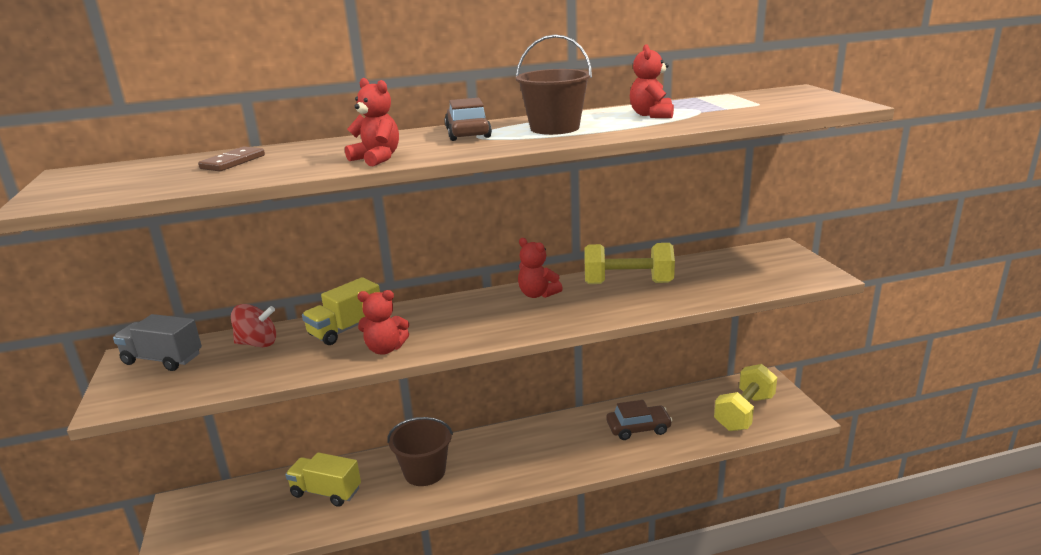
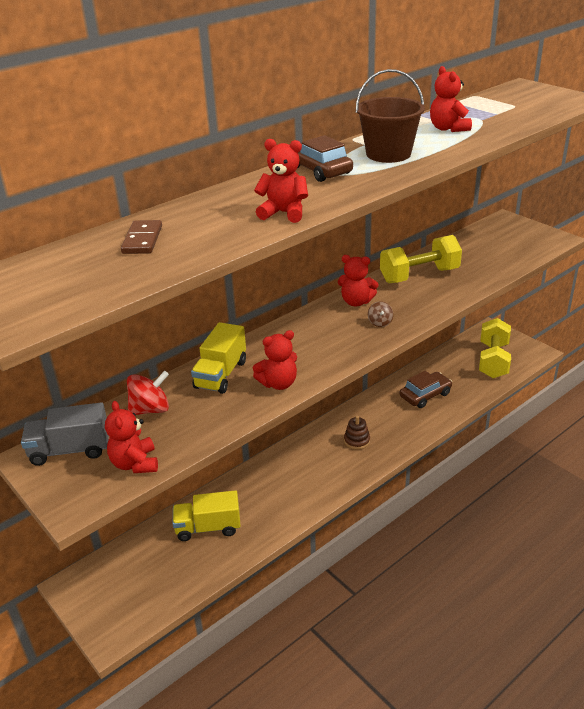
camera: 25 degrees left, 10 degrees up
(194, 384) = (135, 464): none -> red teddy bear
(424, 472) = (281, 483): brown bucket -> none
(530, 453) = (357, 441): none -> brown stacking toy
(540, 317) = (380, 322): none -> brown spinning top

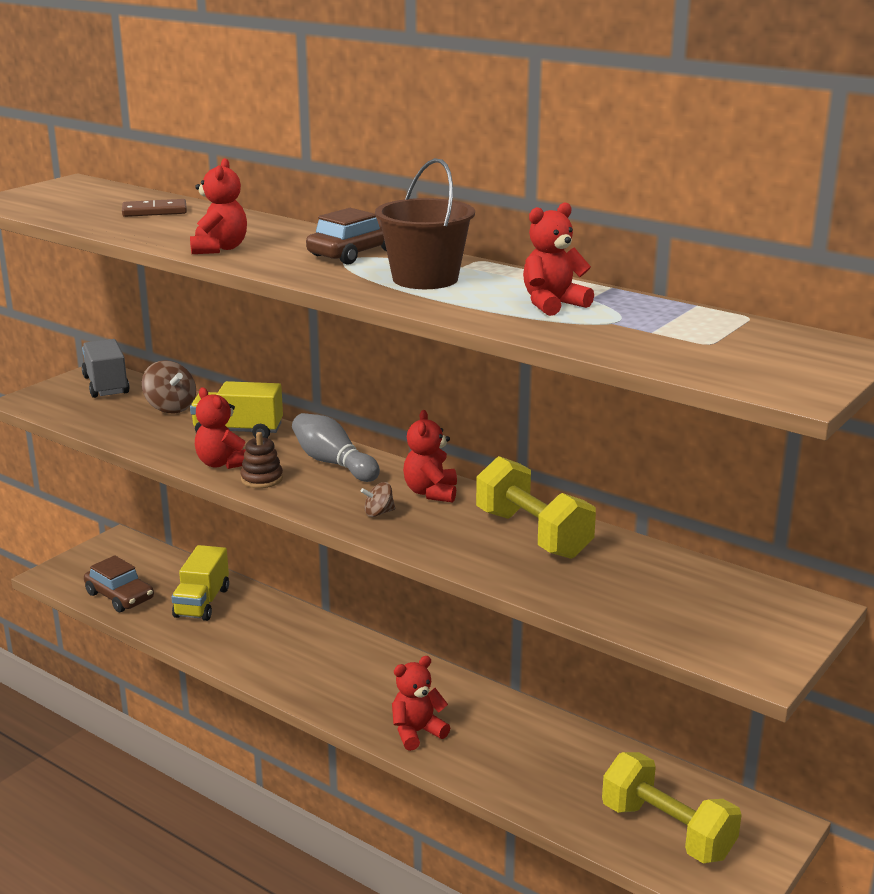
camera: 75 degrees right, 10 degrees down
(135, 464) = (82, 414): red teddy bear -> red teddy bear (417, 732)
(150, 409) = (170, 407): red spinning top -> brown spinning top
(208, 528) = (202, 602): yellow truck -> yellow truck turned 150 degrees counterclockwise
(297, 335) = (333, 463): none -> grey bowling pin
(357, 441) = (386, 693): brown stacking toy -> brown stacking toy (262, 479)
(425, 395) = (523, 752): brown car -> brown car (120, 596)
(493, 361) = (667, 831): yellow dumbbell -> yellow dumbbell turned 45 degrees clockwise

